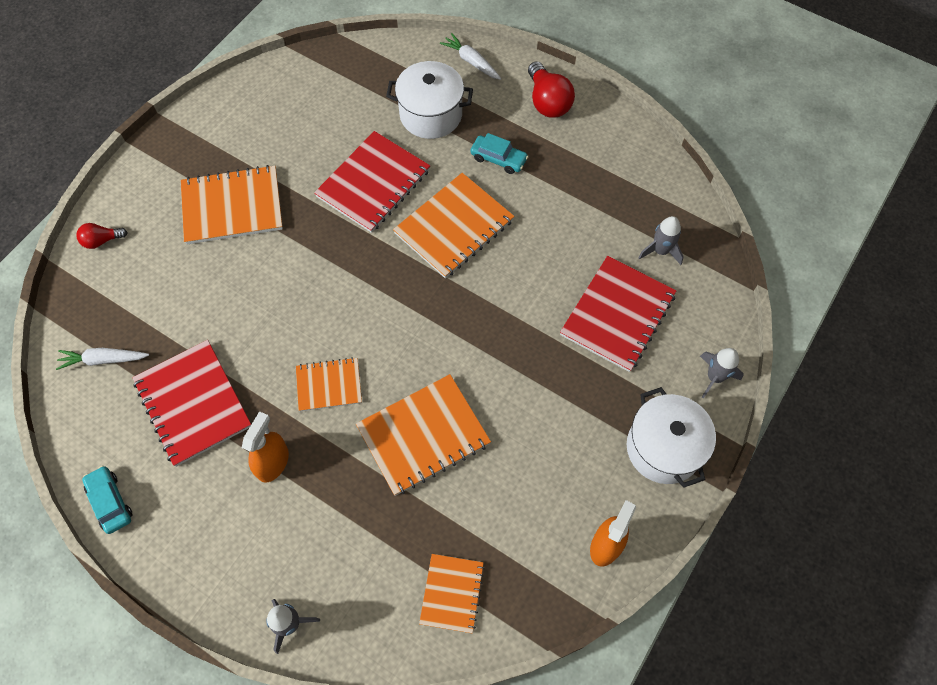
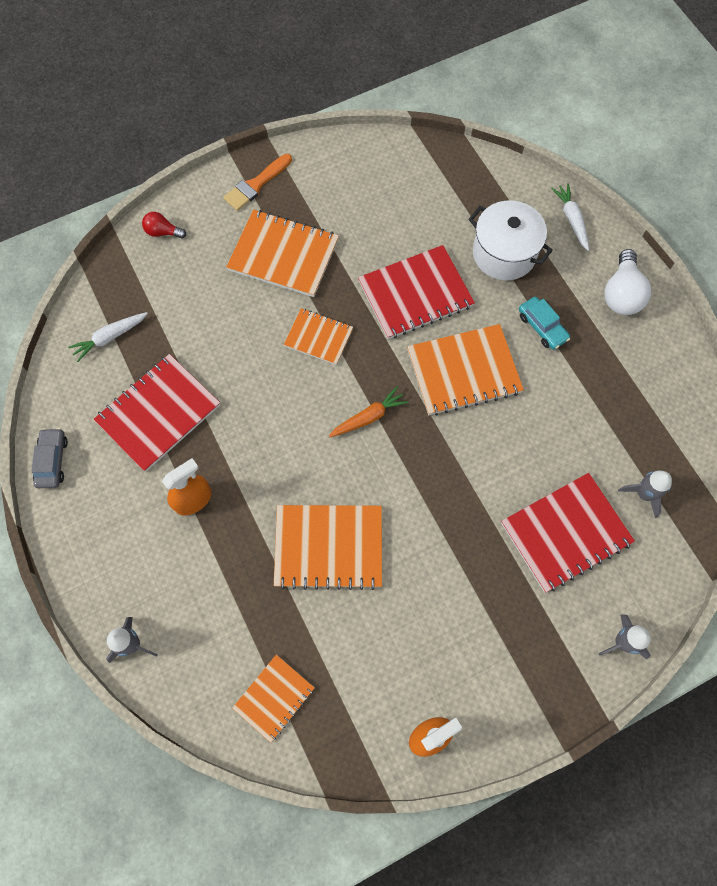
camera: 30 degrees right, 5 degrees up
(104, 360) = (110, 337): white carrot -> white carrot turned 60 degrees counterclockwise
(110, 502) = (52, 461): turquoise car -> grey car
(170, 158) = (256, 185): none -> orange brush
(193, 403) = (158, 413): red notebook -> red notebook turned 45 degrees clockwise
(329, 385) = (275, 458): orange notebook -> orange notebook (318, 337)
(393, 307) = (368, 417): none -> orange carrot
(547, 102) = (621, 294): red light bulb -> white light bulb
(663, 448) = (533, 680): white pot -> none

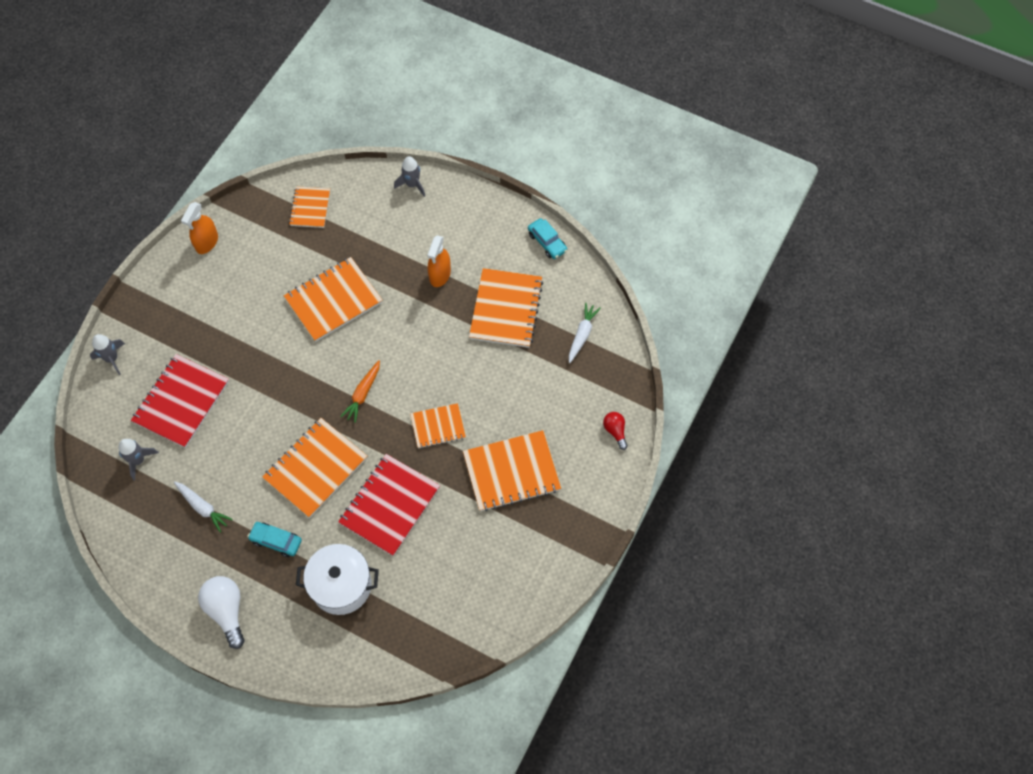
camera: 145 degrees right, 5 degrees down
(52, 461) = (547, 242): grey car -> turquoise car
(158, 413) = (506, 309): red notebook -> orange notebook
(163, 232) = (615, 431): red light bulb -> red light bulb turned 90 degrees counterclockwise
(256, 185) = (579, 516): orange brush -> none
(571, 220) = (303, 655): white carrot -> white carrot (203, 507)

